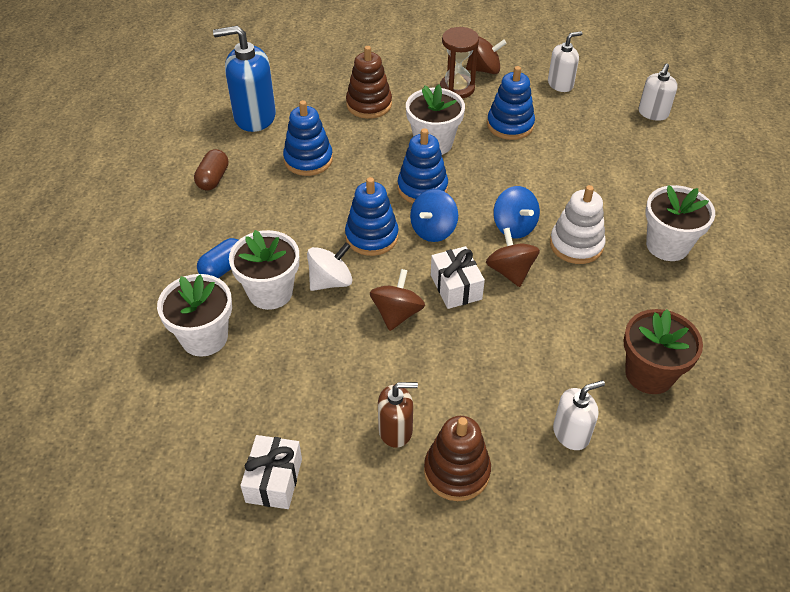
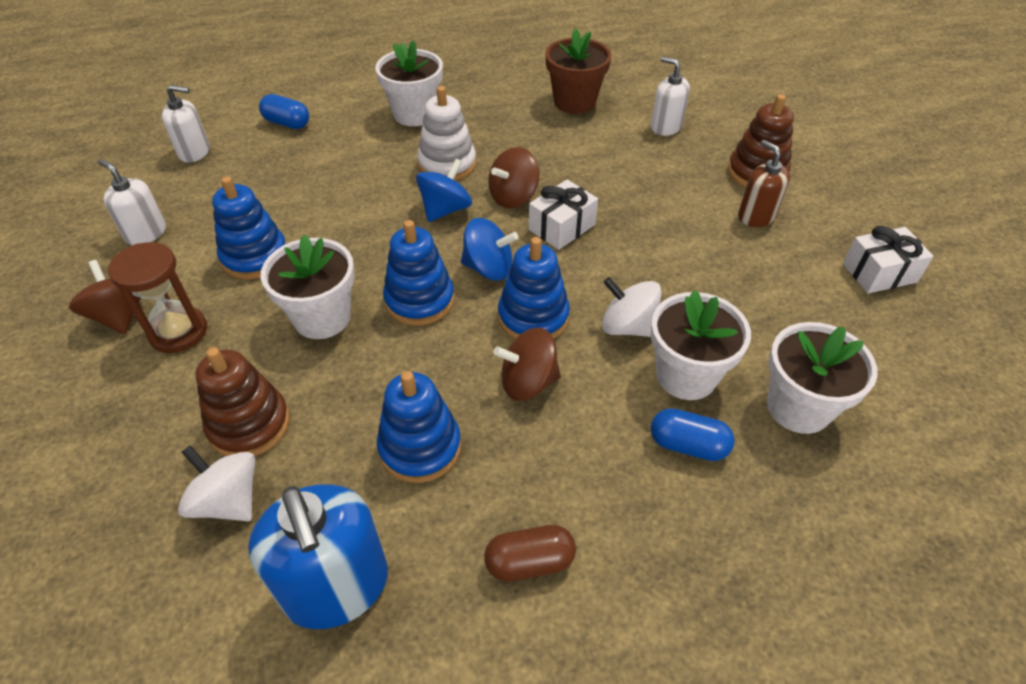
camera: 115 degrees left, 0 degrees up
(326, 92) = (228, 500): none -> white spinning top
(397, 313) = (629, 258): brown spinning top -> brown spinning top (528, 382)
(679, 165) = (287, 123): none -> blue capsule

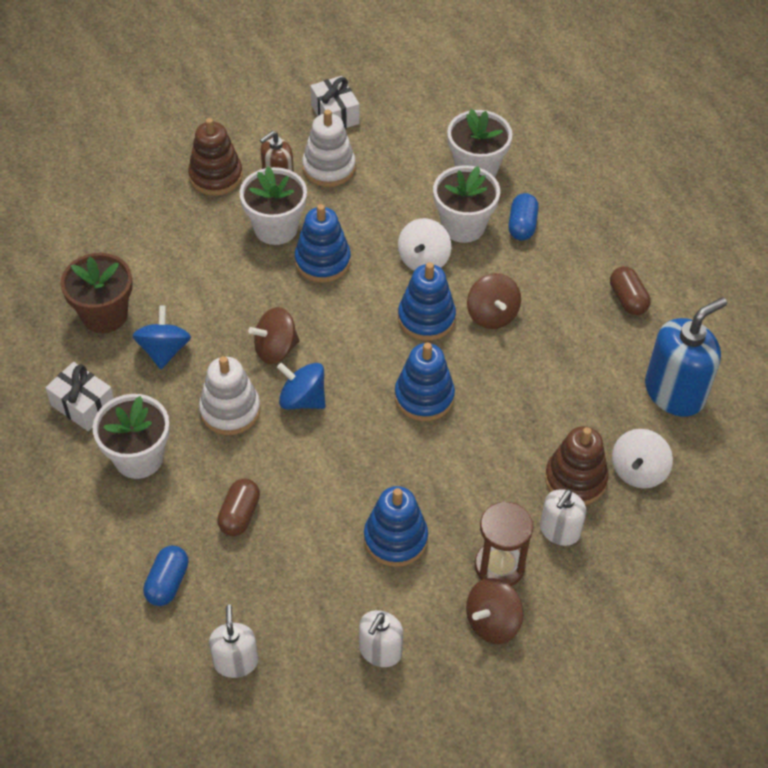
camera: 100 degrees left, 5 degrees up
(322, 317) = (459, 462): white flower pot -> white flower pot (276, 228)
(332, 163) = (239, 515): none -> brown capsule
(420, 447) = (564, 369): blue stacking toy -> blue stacking toy (322, 261)
(488, 268) = (376, 355): blue spinning top -> blue spinning top (164, 350)
(513, 197) = (275, 349): brown spinning top -> brown spinning top turned 120 degrees clockwise
(562, 227) = (314, 309): white gift -> white gift (83, 405)
(665, 127) = (147, 239): white soap dispenser -> white soap dispenser (559, 531)
(781, 258) = (329, 168): none -> white stacking toy

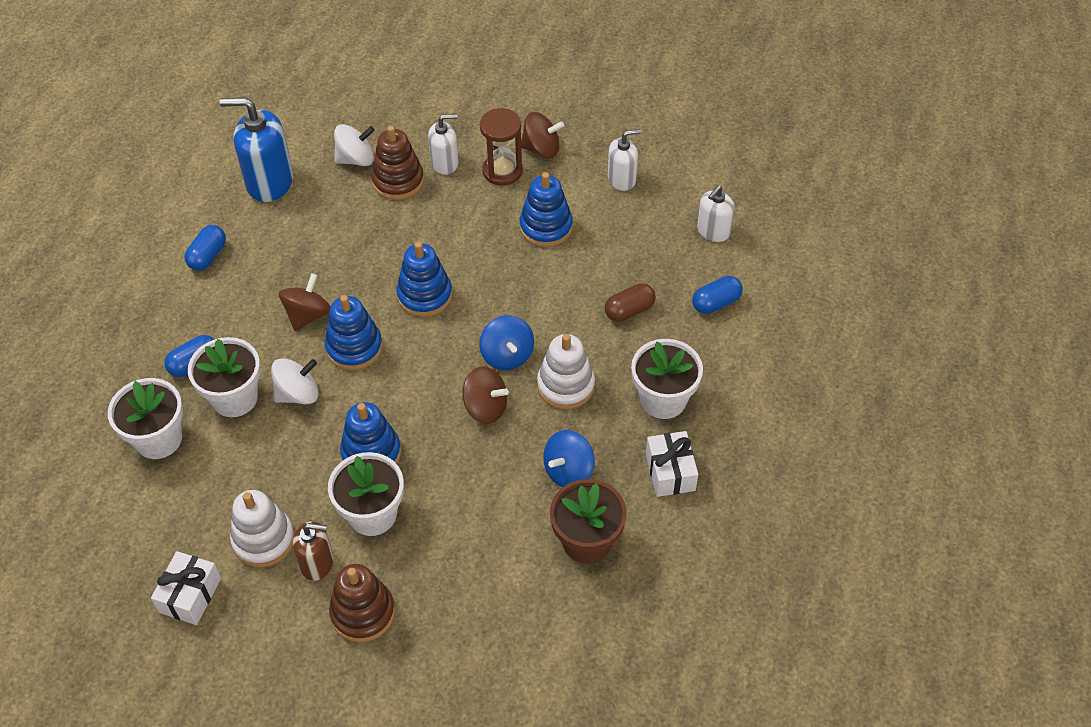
camera: 135 degrees left, 0 degrees up
(627, 299) = (208, 256): brown capsule -> blue capsule

